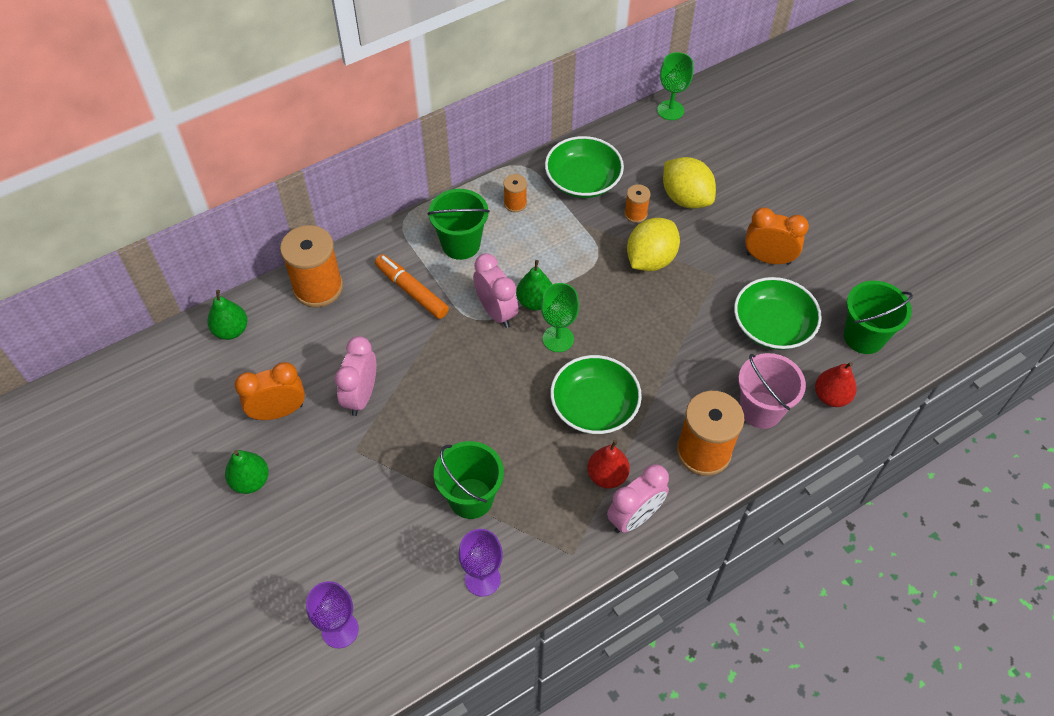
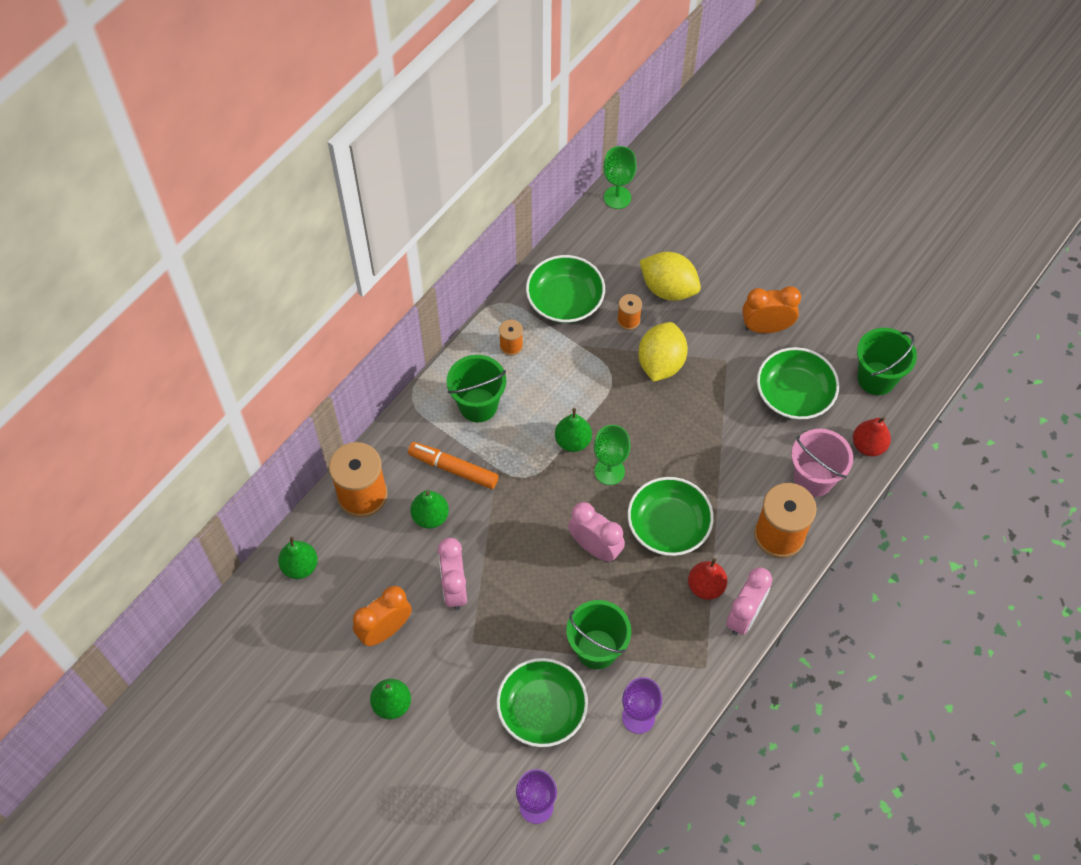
camera: 20 degrees left, 5 degrees up
(370, 325) = (430, 516): none -> green pear
(390, 537) = (542, 709): none -> green bowl
(496, 312) = (541, 463): pink clock -> pink clock (595, 547)

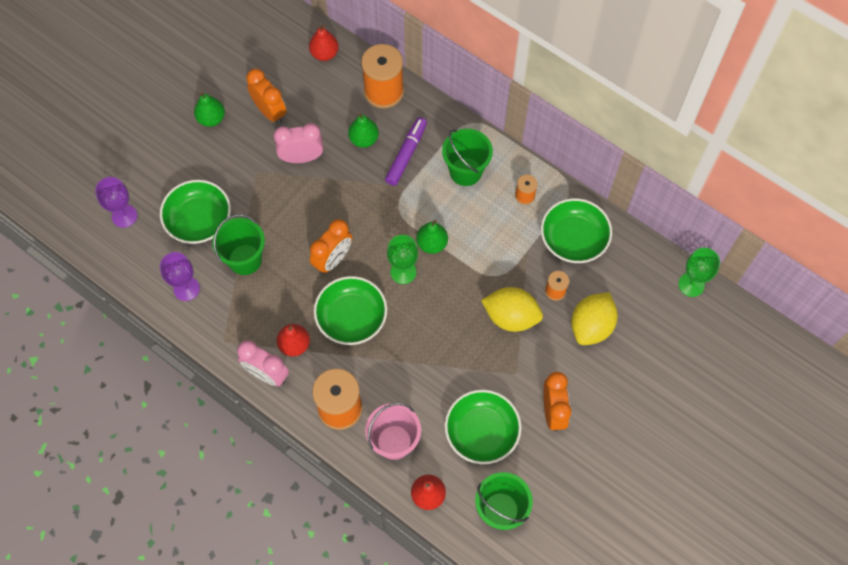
camera: 90 degrees right, 5 degrees up
(300, 566) = (324, 54): green pear -> red pear
(453, 468) = (406, 154): orange marker -> purple marker
(595, 547) = (333, 260): pink clock -> orange clock

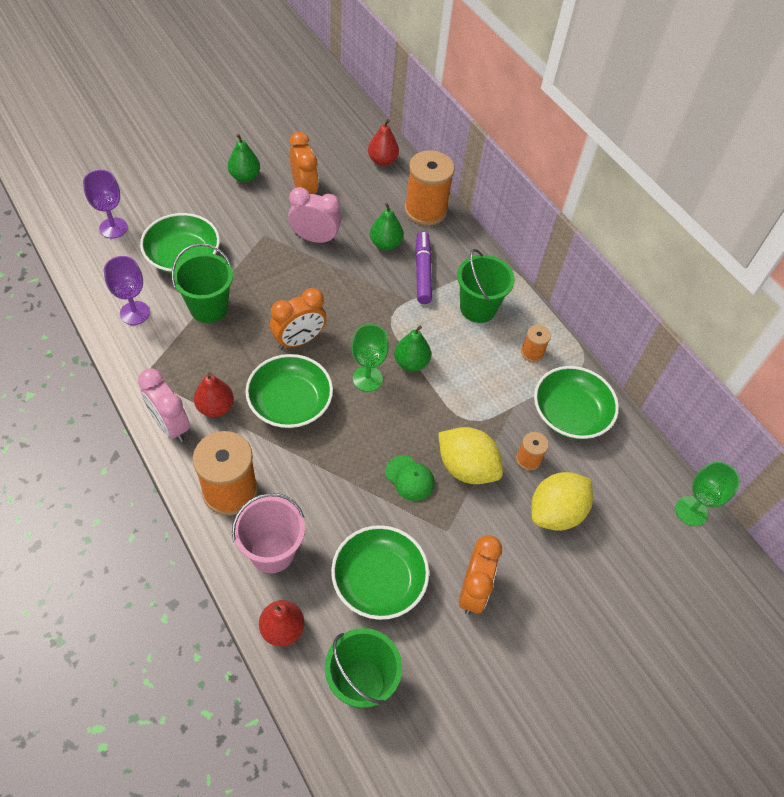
camera: 15 degrees right, 10 degrees down
(406, 154) = (423, 272): purple marker -> purple marker turned 45 degrees counterclockwise
(471, 343) = (409, 478): none -> green cap

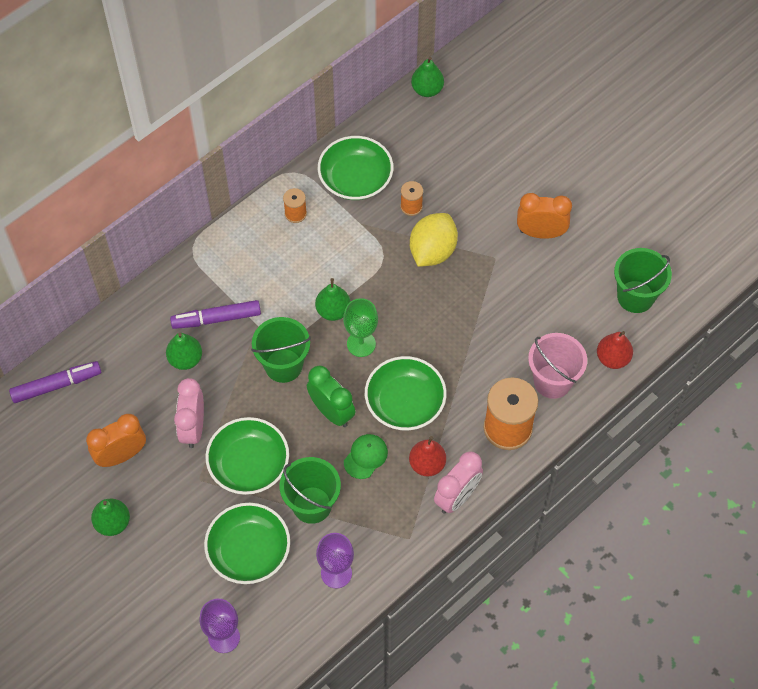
camera: 95 degrees left, 5 degrees up
(299, 340) = (331, 412): orange clock -> green clock
(378, 580) = (553, 299): green bowl -> green bowl (249, 464)
(382, 161) = (57, 385): red pear -> purple marker
(409, 478) = (455, 292): green cap -> green cap (365, 457)
(425, 210) = (127, 329): orange spool -> none
(478, 308) = (252, 264): green bucket -> green bucket (283, 365)
(555, 512) = (456, 183): yellow lemon -> none
(691, 511) = (427, 90): green goblet -> green pear

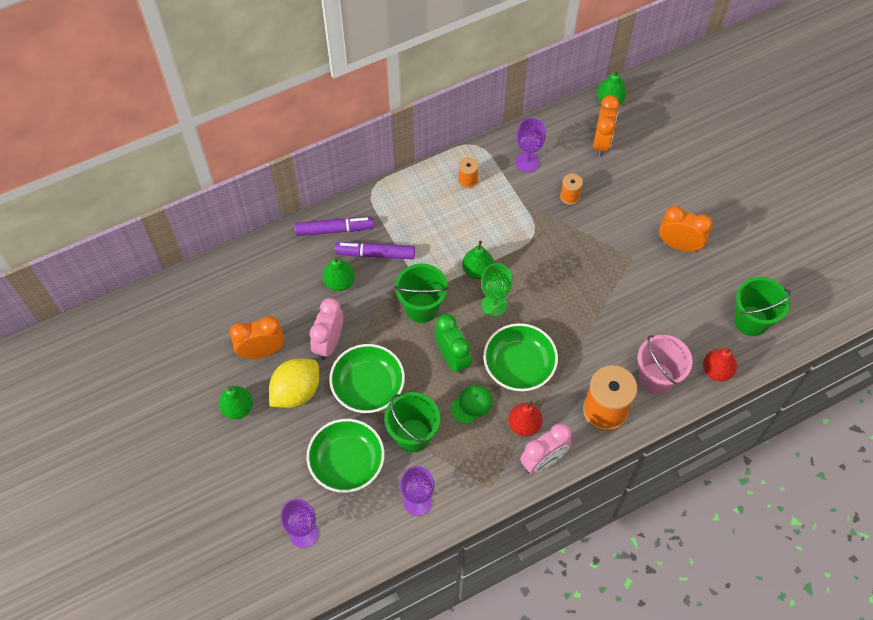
camera: 15 degrees right, 0 degrees up
(57, 385) = (225, 279): purple marker -> purple marker (334, 230)
(355, 179) = (527, 162): green bowl -> purple goblet
(430, 139) = (602, 143): none -> orange clock
(432, 251) = (578, 239): yellow lemon -> yellow lemon (296, 392)

